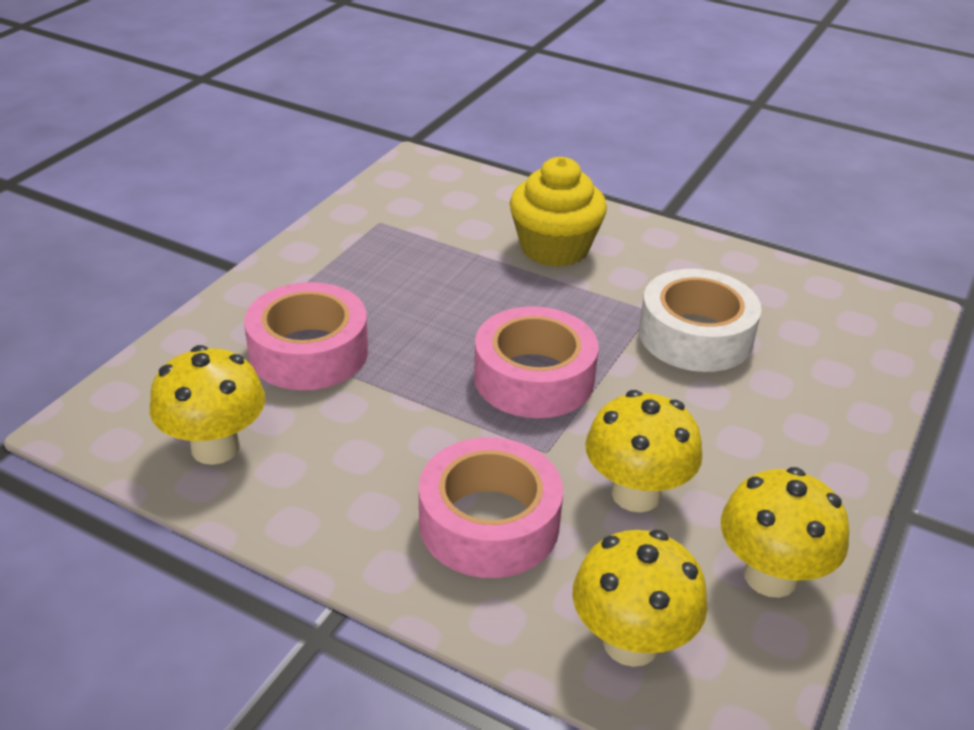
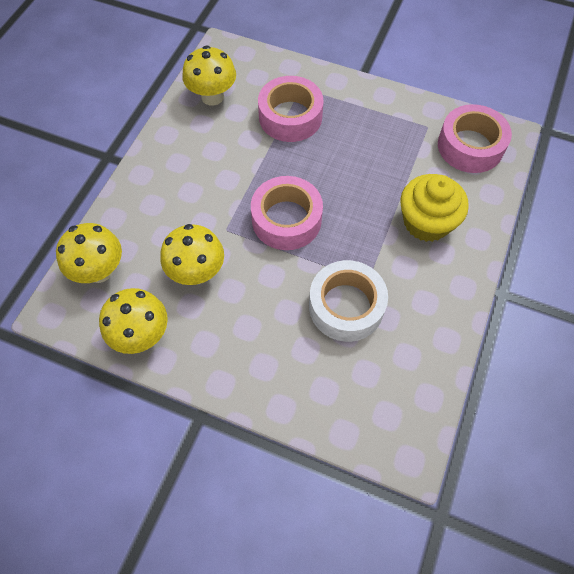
camera: 85 degrees right, 25 degrees up
(489, 523) = (171, 208): pink tape -> pink tape (470, 146)

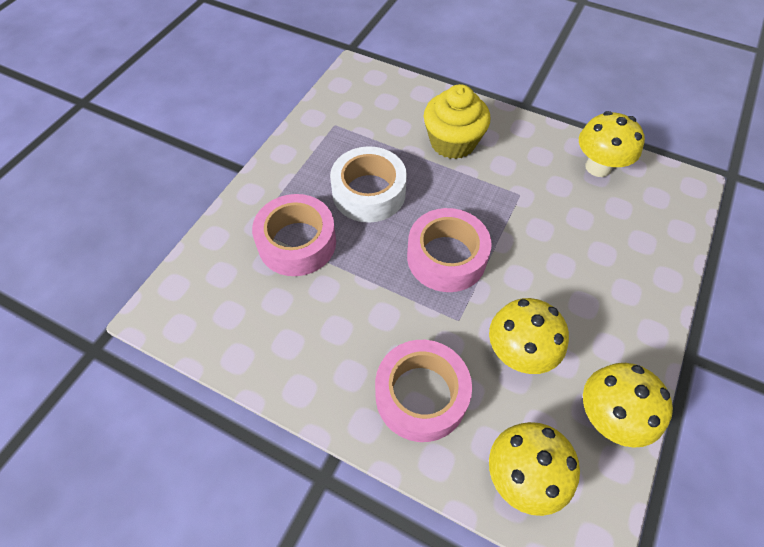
camera: 85 degrees left, 5 degrees down
(212, 97) = (243, 328): yellow mushroom -> yellow mushroom (598, 167)
(346, 306) = (550, 215): white tape -> white tape (369, 192)
(470, 146) = (365, 98): pink tape -> pink tape (421, 395)

